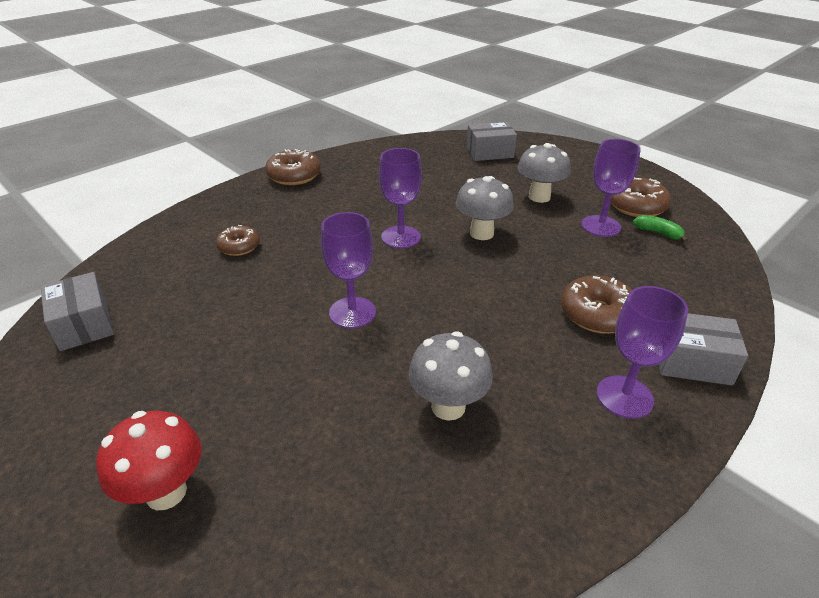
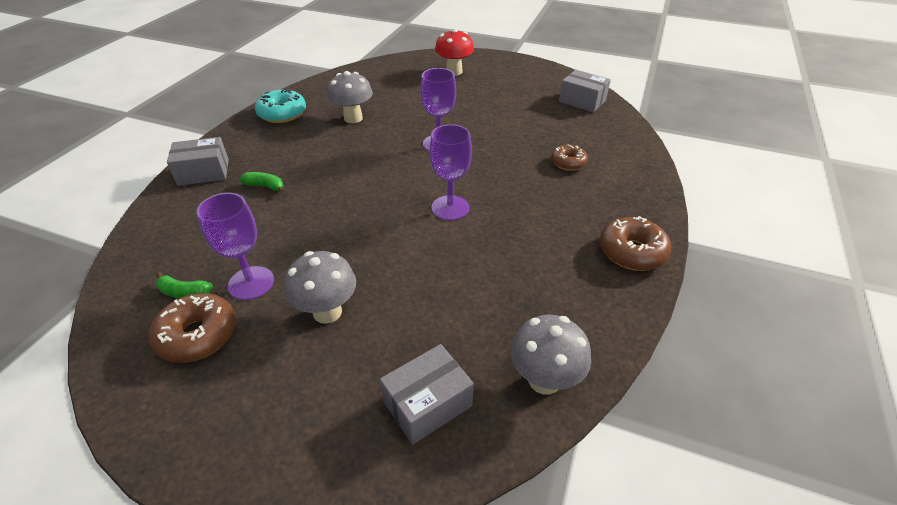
camera: 155 degrees right, 5 degrees up
(481, 233) = (378, 234): grey mushroom -> grey mushroom (544, 380)
(578, 467) = (282, 114): none -> turquoise donut
(597, 314) = (265, 186): brown donut -> green banana
(624, 397) = (254, 144): purple goblet -> none

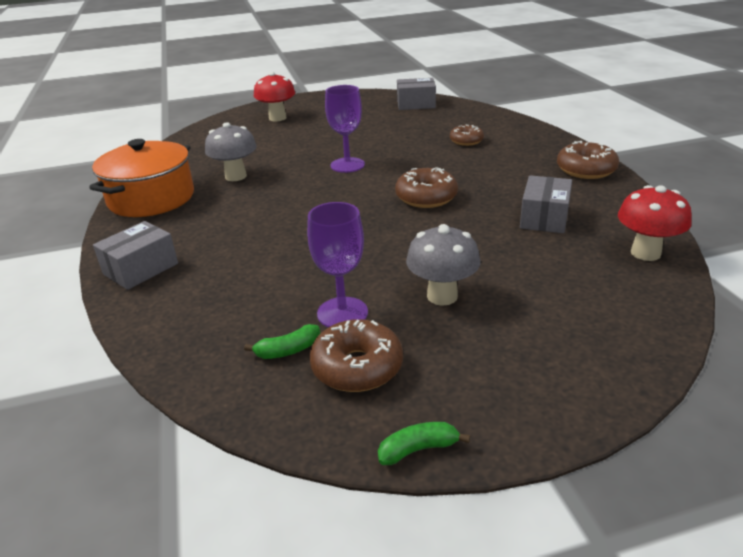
camera: 35 degrees left, 10 degrees down
(265, 186) = (232, 251): green banana -> green banana (418, 449)
(282, 114) = (151, 198): turquoise donut -> orange pot
(427, 404) = (602, 302): grey box -> grey box (544, 218)
(450, 208) = (426, 197): purple goblet -> brown donut
(544, 380) = (645, 253): grey mushroom -> red mushroom

